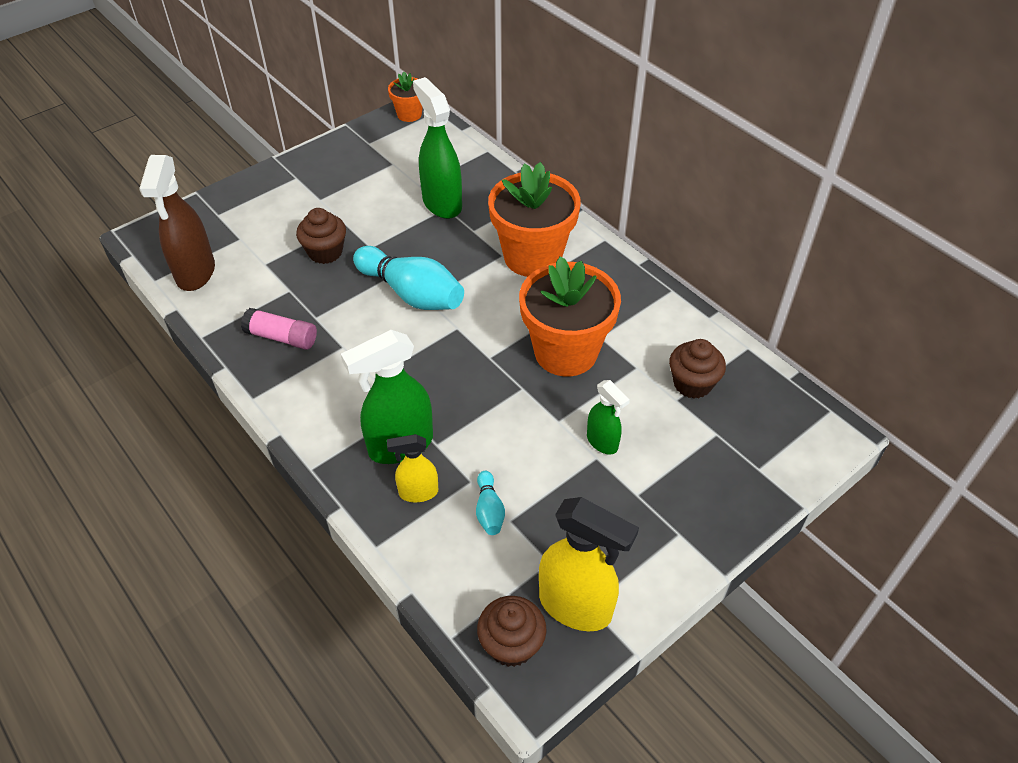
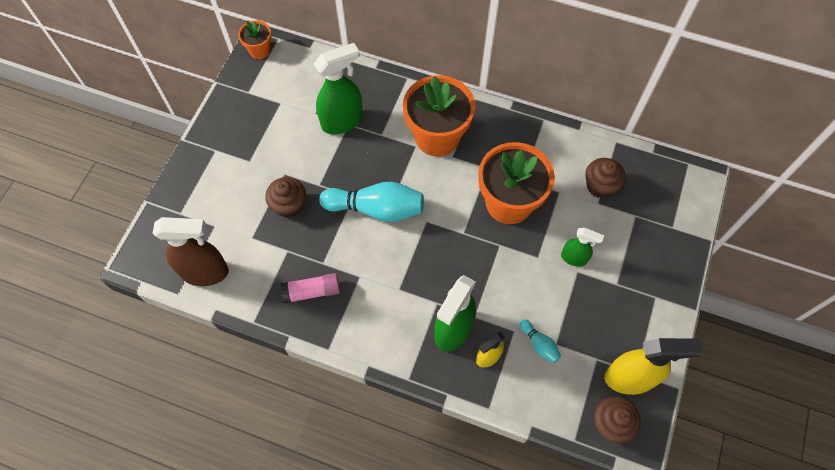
camera: 30 degrees left, 15 degrees up
(195, 273) = (205, 272): brown spray bottle -> brown spray bottle turned 60 degrees counterclockwise
(442, 203) = (342, 121): green spray bottle -> green spray bottle turned 120 degrees clockwise

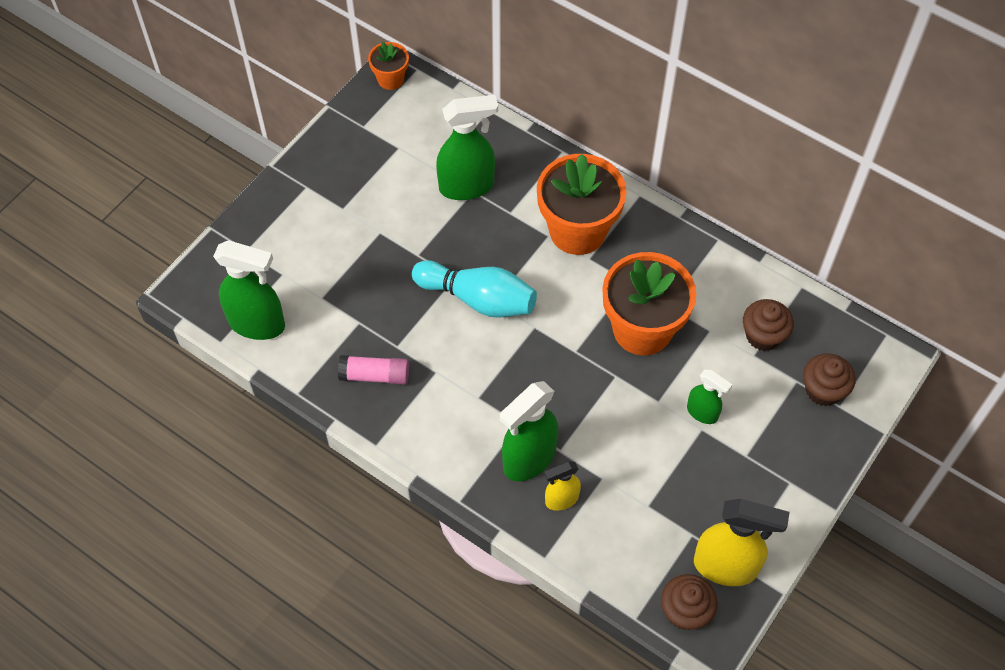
camera: 15 degrees right, 5 degrees down
(205, 272) = (257, 324): brown spray bottle -> green spray bottle
(289, 205) = (375, 271): brown cupcake -> brown cupcake (823, 390)
(539, 344) = (627, 501): turquoise bowling pin -> none

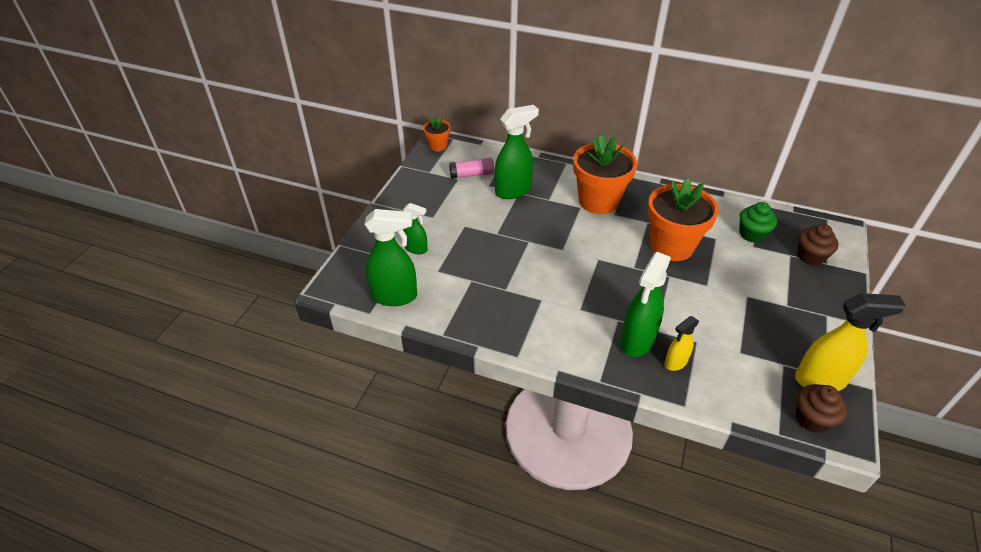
camera: 15 degrees left, 15 degrees down
(375, 375) = (497, 311): pink glue stick -> pink glue stick (472, 174)
(478, 299) = (551, 250): turquoise bowling pin -> none
(702, 413) = (741, 286): green spray bottle -> green spray bottle (416, 249)
(763, 335) = (752, 234): brown cupcake -> green cupcake

